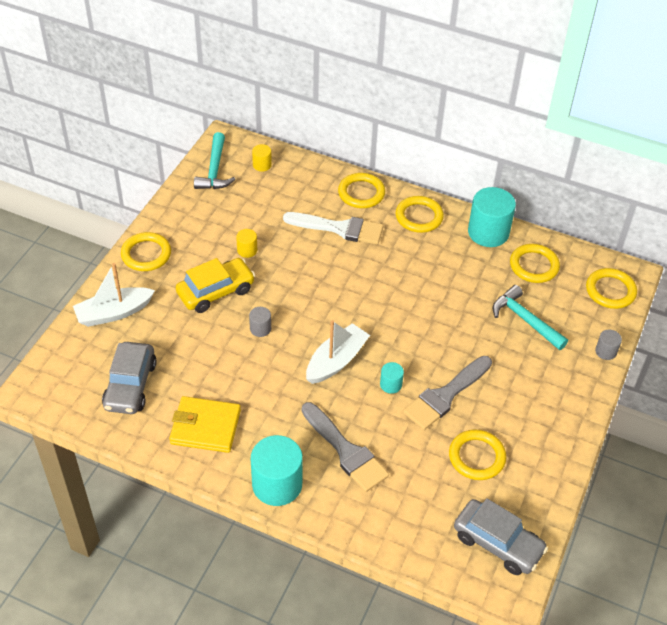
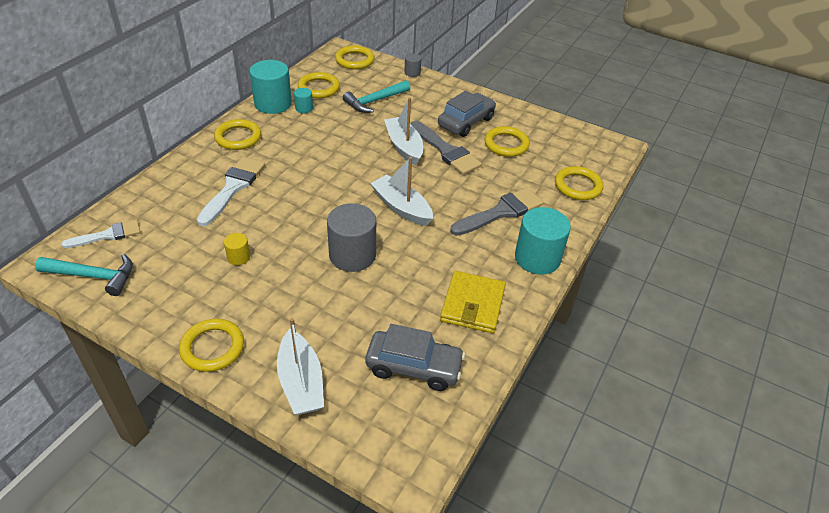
camera: 85 degrees left, 5 degrees down
(216, 291) = (292, 286): yellow car -> none
(260, 328) = (352, 255): grey cylinder -> grey cylinder, size x2.10
(262, 165) = (107, 235): yellow cylinder -> white brush
(361, 193) = (189, 168): yellow ring -> yellow ring (578, 186)
(391, 384) = (432, 178): turquoise cylinder -> turquoise cylinder (304, 108)
(442, 355) = (404, 147): none -> white boat
(498, 543) = (580, 146): grey car -> grey car (466, 122)

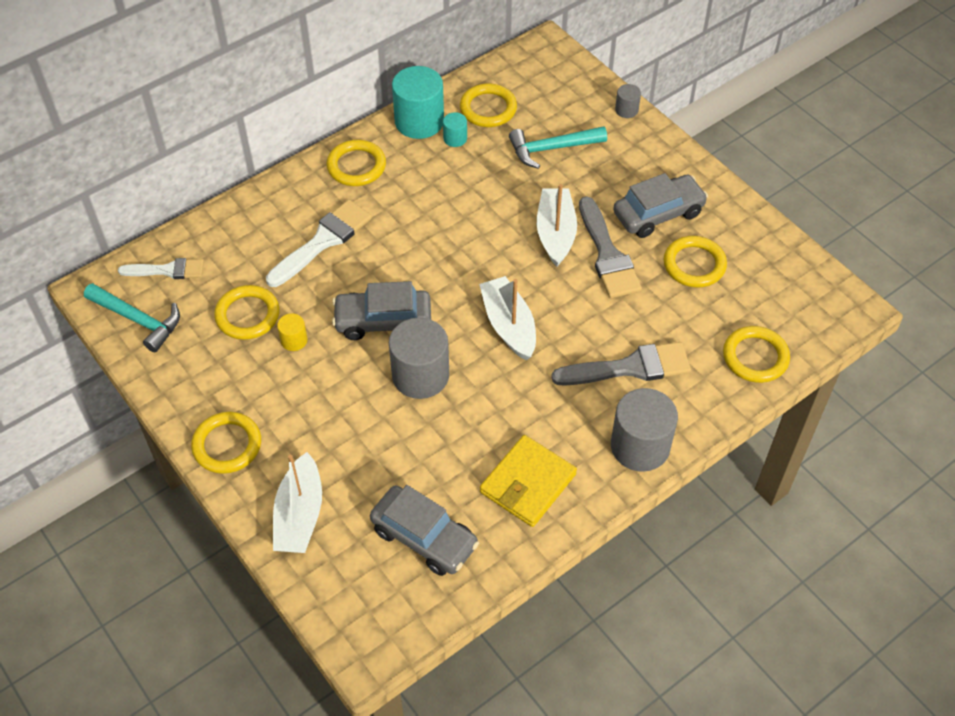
camera: 25 degrees right, 10 degrees up
(305, 227) = (383, 321): none -> grey car
(354, 60) = (557, 70): yellow ring -> yellow ring (247, 315)
(537, 258) = (640, 446): turquoise cylinder -> grey cylinder

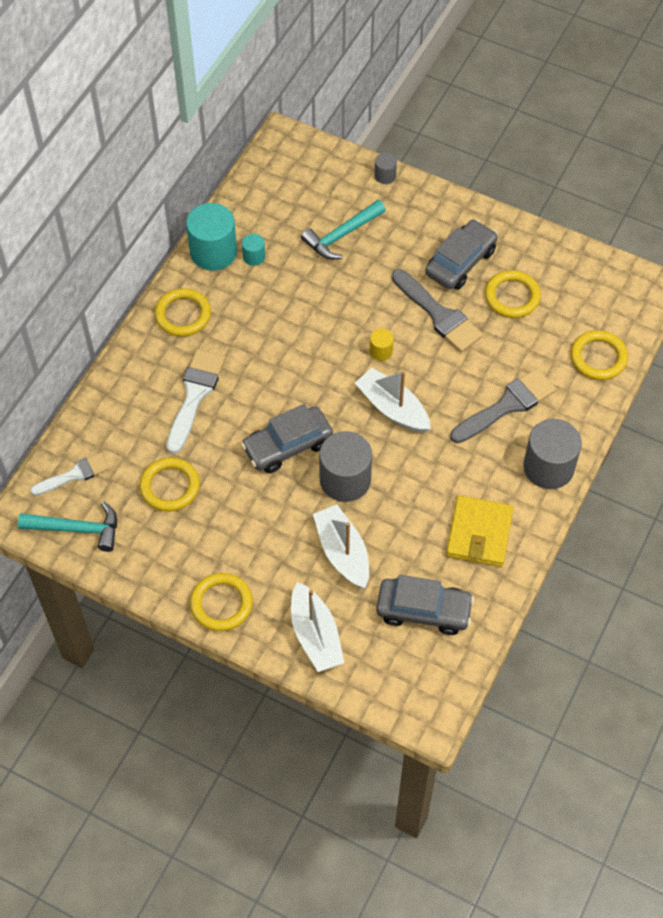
camera: 25 degrees left, 5 degrees up
(294, 340) = (223, 492): yellow cylinder -> yellow cylinder (381, 351)
(488, 108) = (266, 218): yellow ring -> none
(555, 233) = (386, 312): white boat -> white boat (342, 552)

